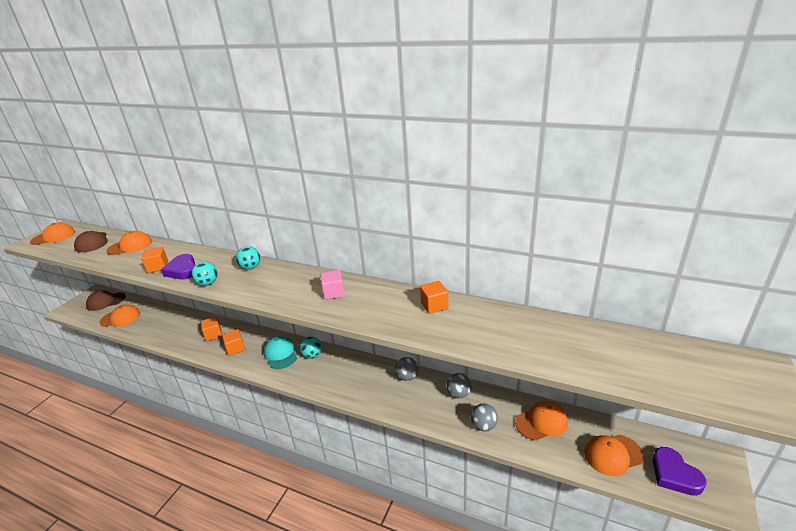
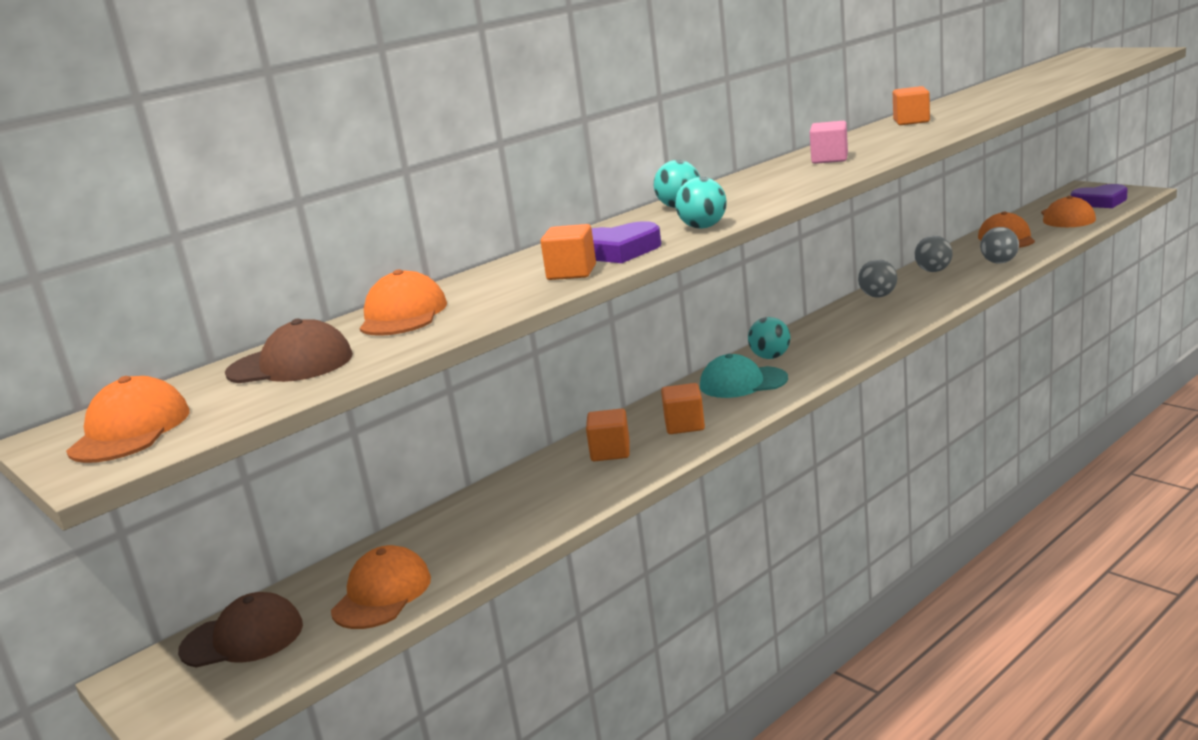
camera: 65 degrees left, 10 degrees down
(106, 301) = (243, 638): brown cap -> brown cap turned 105 degrees counterclockwise

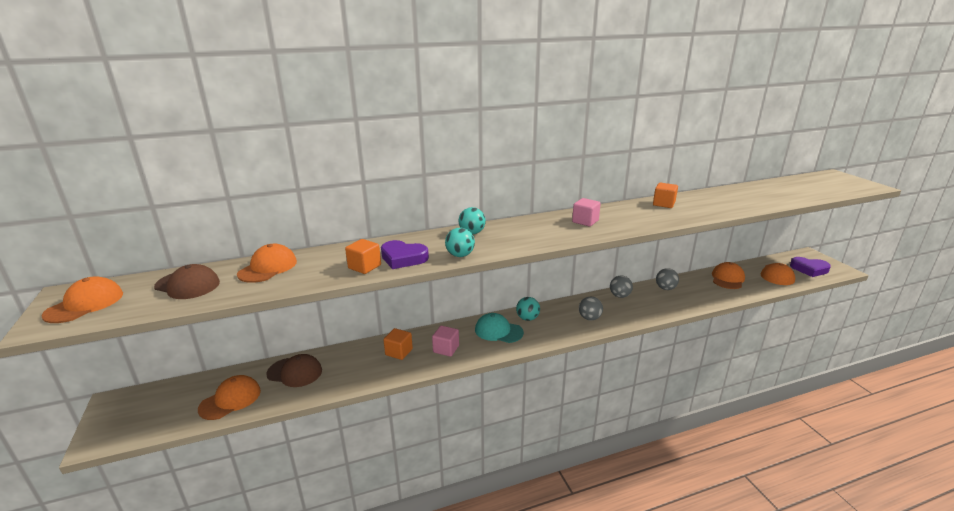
camera: 20 degrees right, 5 degrees up
(243, 638) = (162, 399): brown cap -> brown cap (295, 372)
(684, 425) = (446, 349): orange cube -> pink cube
(999, 262) = (707, 295): grey ball -> grey ball (589, 318)

